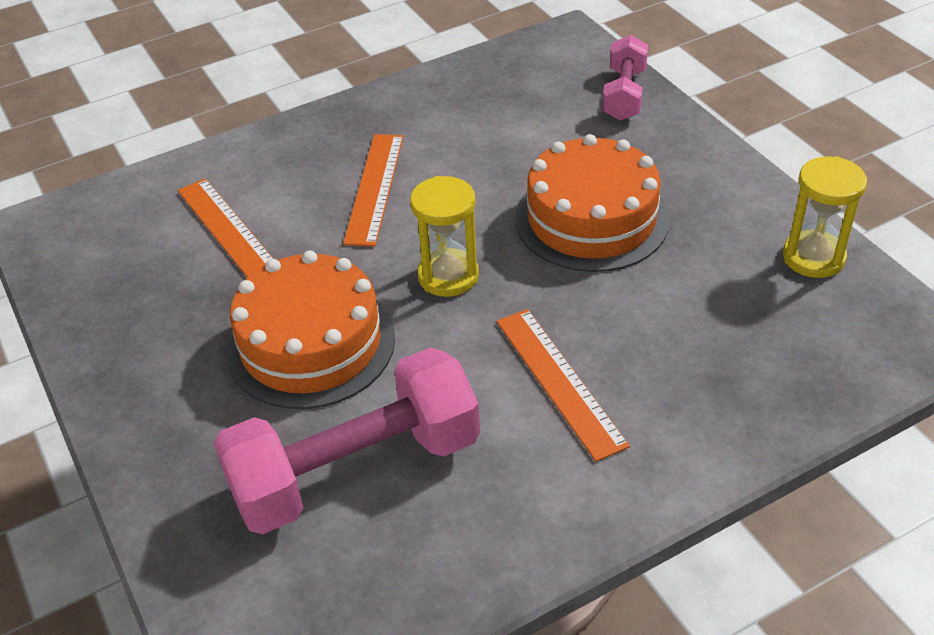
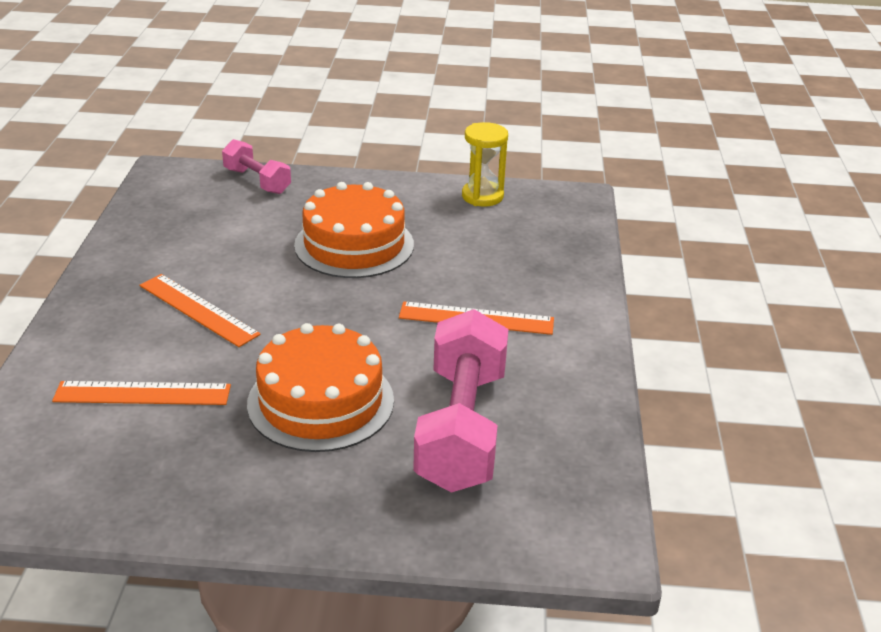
camera: 60 degrees left, 10 degrees down
(448, 276) = (332, 318): yellow hourglass -> none

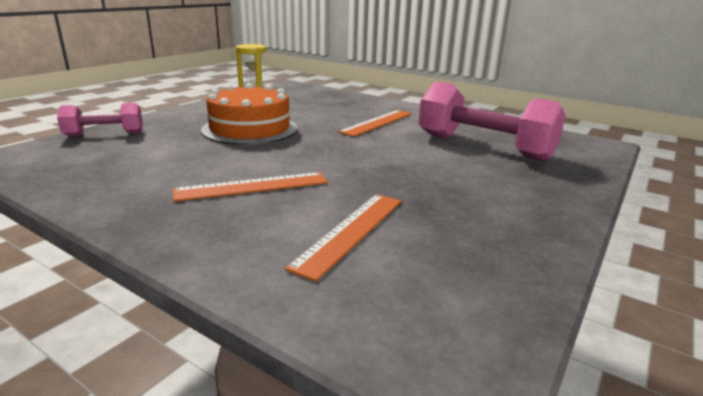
camera: 60 degrees left, 10 degrees down
(320, 401) = (425, 173): orange cake -> none

